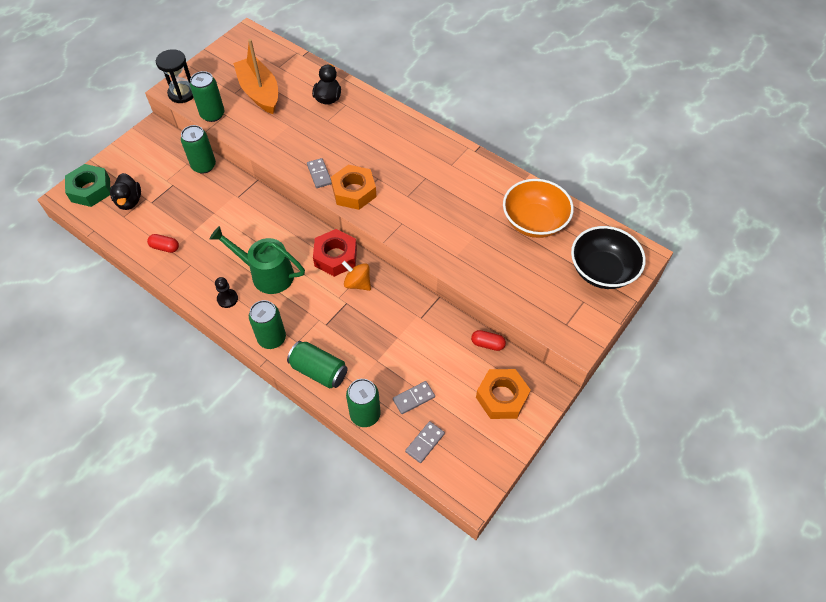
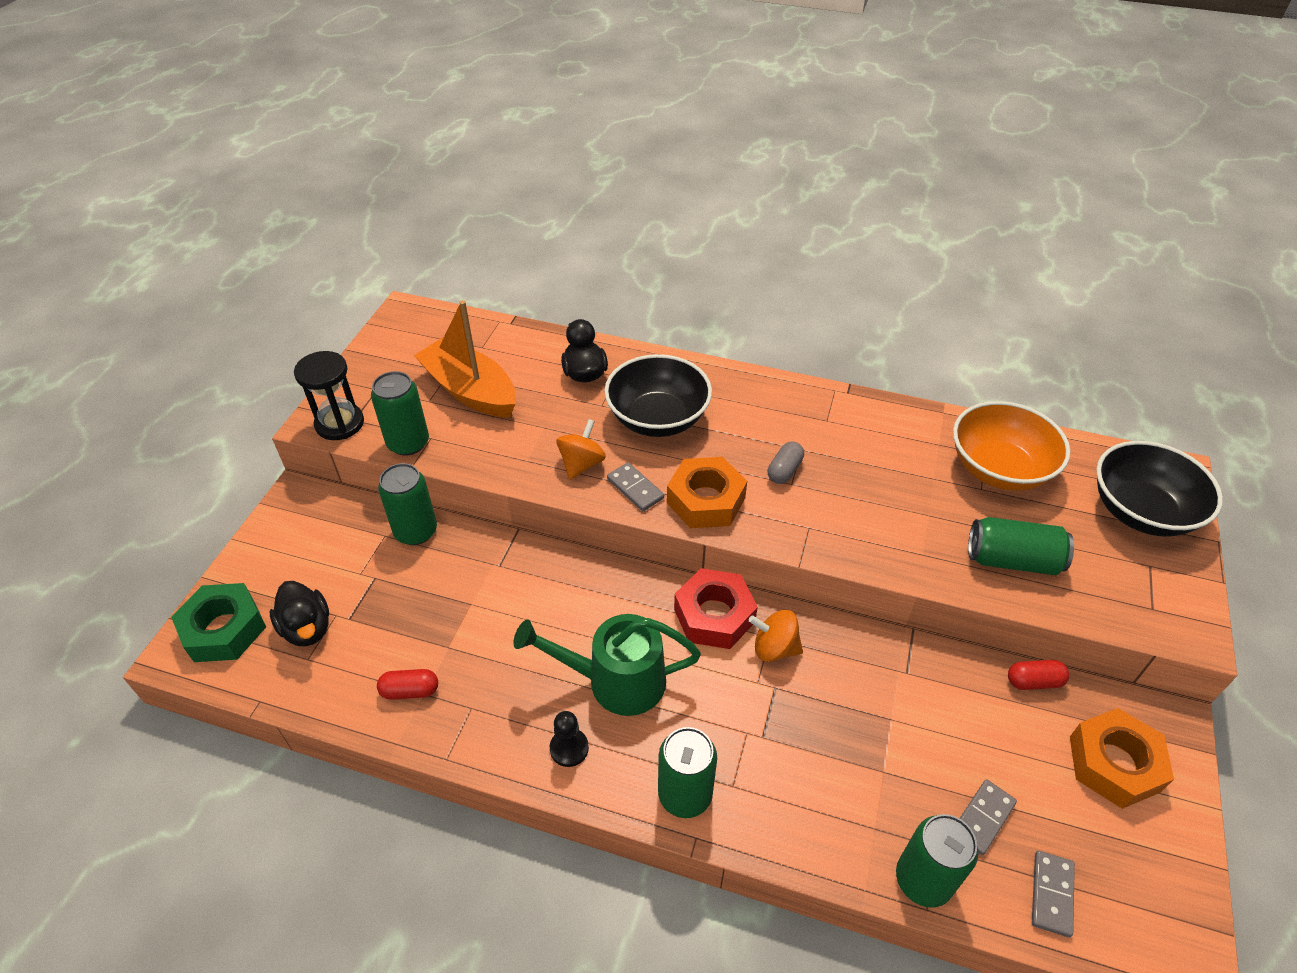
camera: 20 degrees left, 10 degrees down
(298, 152) = (581, 464): none -> orange spinning top
(319, 371) = (799, 826): green can -> green can (1012, 560)
(354, 137) = (657, 418): none -> black bowl
(408, 187) = (784, 470): none -> grey capsule

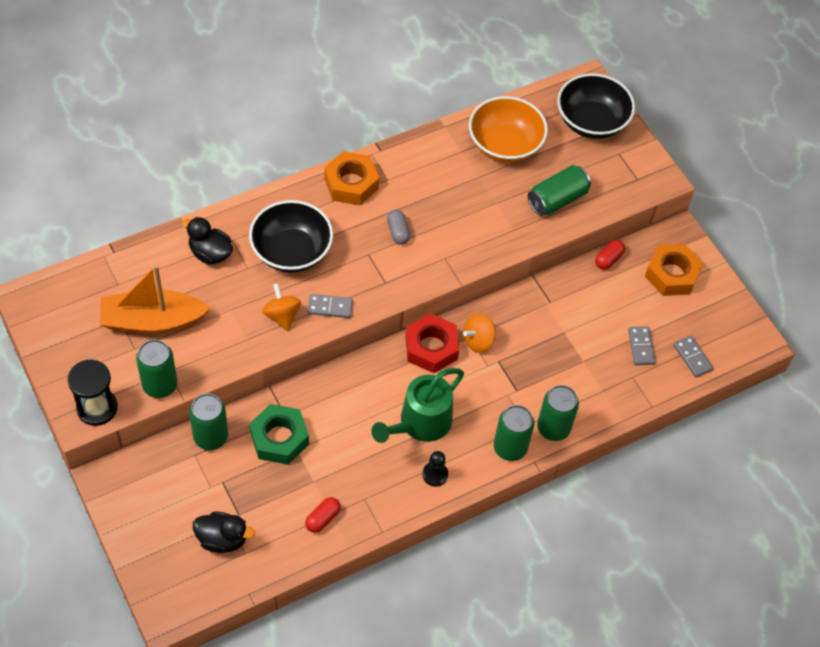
camera: 50 degrees left, 10 degrees up
(224, 629) = (174, 581): green nut -> green nut (279, 438)
(706, 500) = (376, 284): orange nut -> orange nut (351, 183)
(923, 880) = (640, 395): green can -> green can (553, 428)

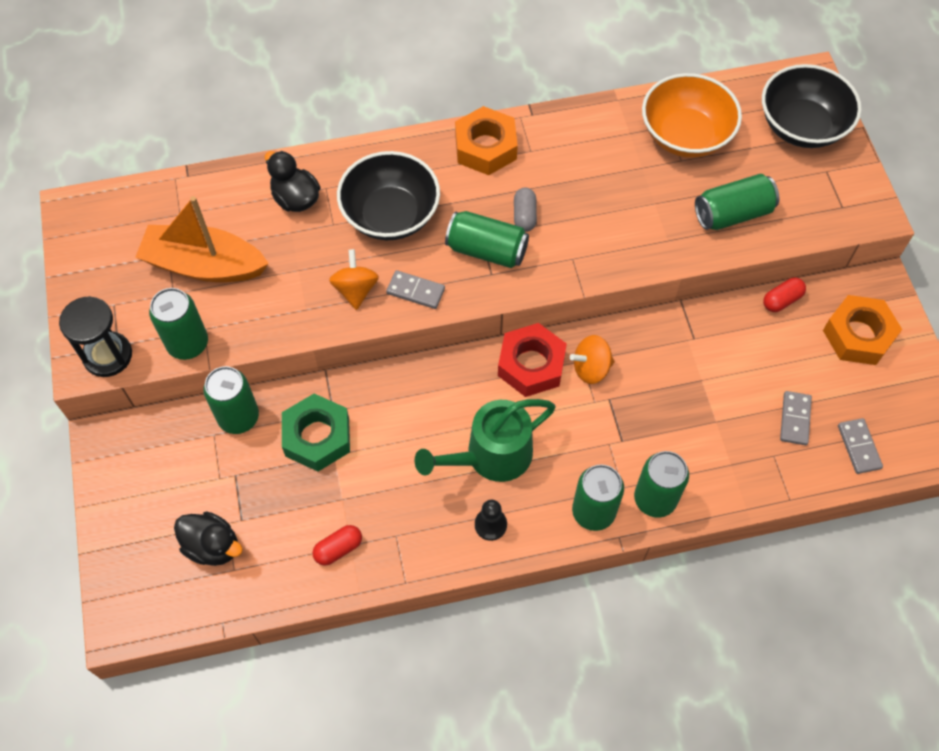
camera: 20 degrees right, 5 degrees up
(376, 264) = (487, 250): none -> green can

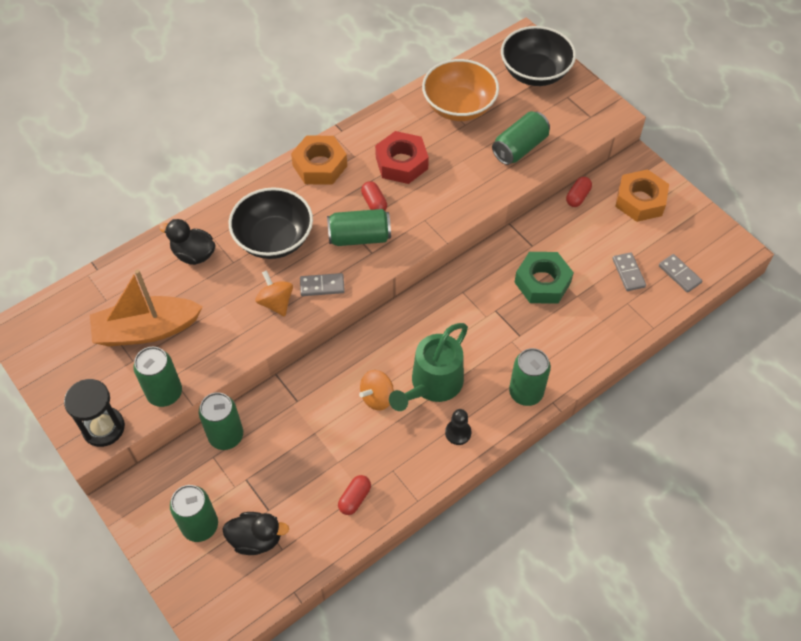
camera: 25 degrees left, 5 degrees down
(317, 437) = (295, 425): green nut -> green nut (542, 282)
(524, 216) = (374, 203): grey capsule -> red capsule
(531, 365) = (427, 309): red nut -> red nut (401, 163)
(591, 368) = (471, 294): orange spinning top -> orange spinning top (377, 397)
(655, 499) = (563, 365): green can -> green can (200, 525)

